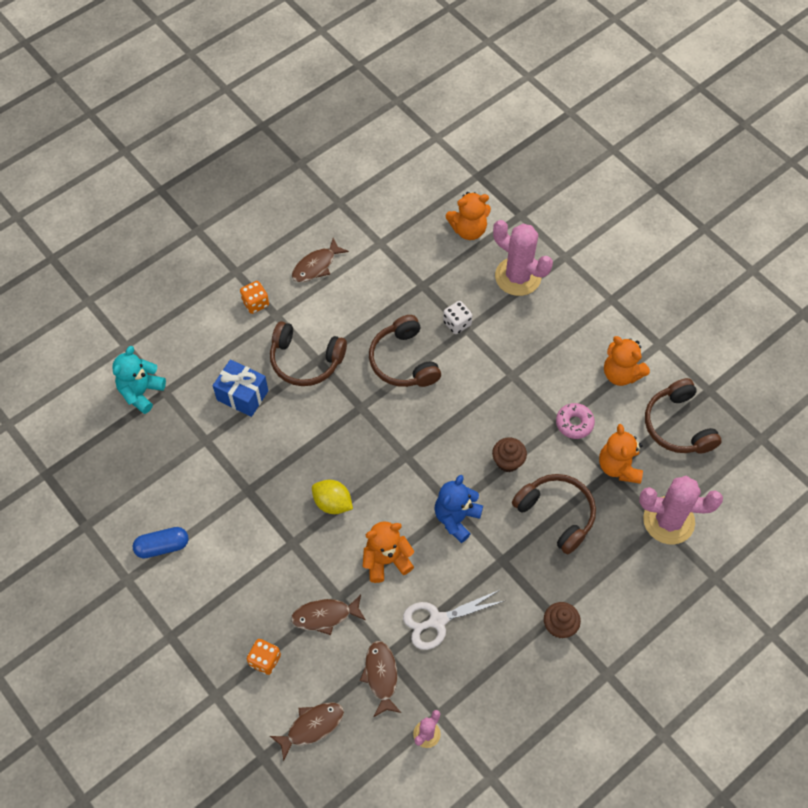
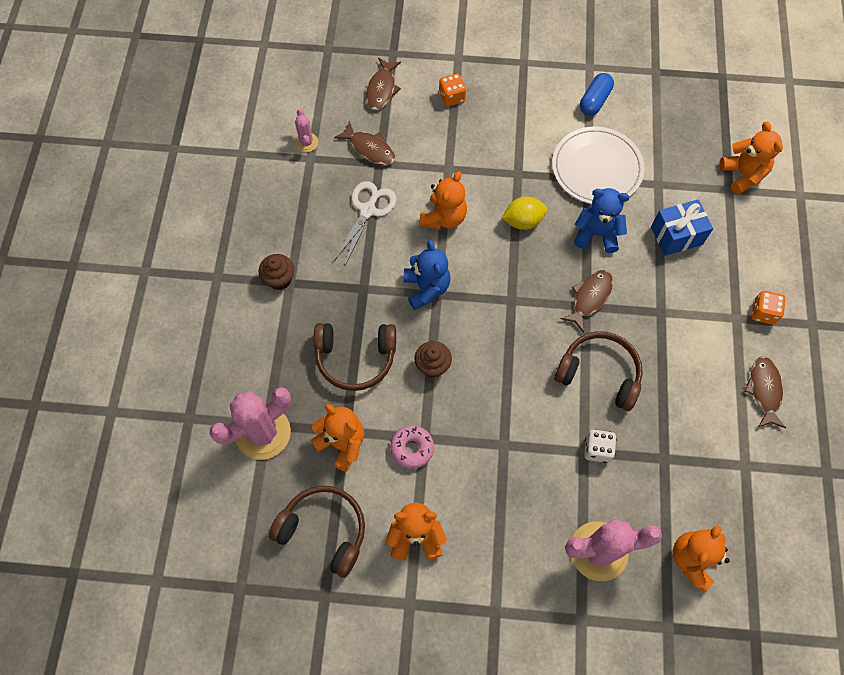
camera: 135 degrees right, 5 degrees up
(141, 392) = (743, 175): turquoise teddy bear -> orange teddy bear
(231, 492) = (597, 168): none -> white plate
(293, 446) = (596, 234): none -> blue teddy bear
(305, 360) = (669, 303): brown headphones -> none
(325, 616) = (444, 151): brown fish -> brown fish (589, 298)

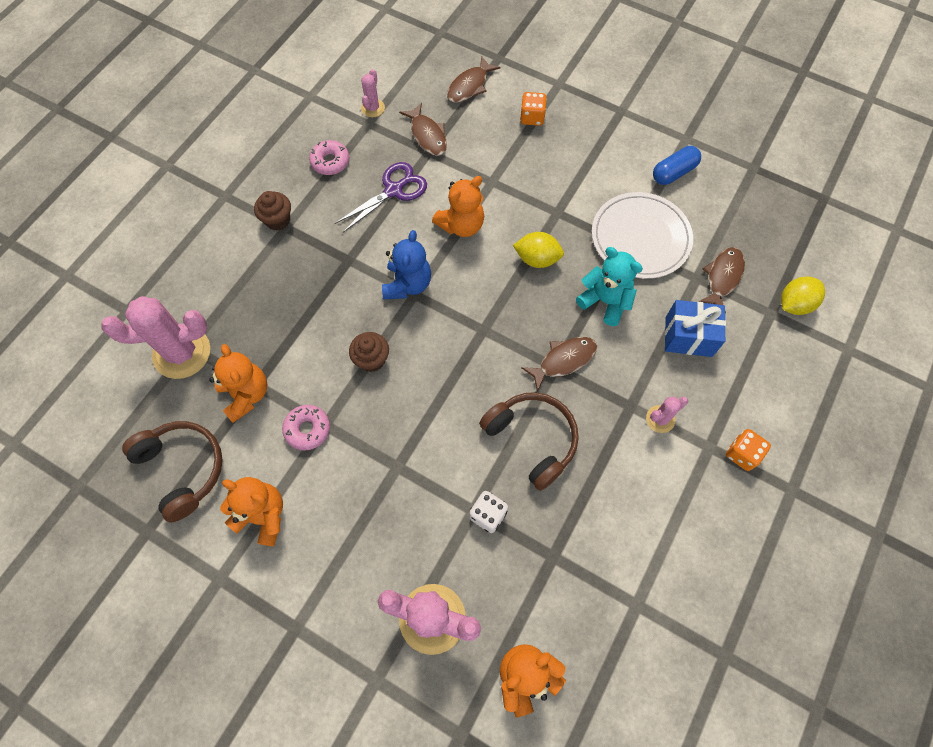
camera: 25 degrees right, 0 degrees up
(296, 207) = (330, 162): none -> pink donut
(355, 358) = (304, 321): brown headphones -> none
(368, 210) = (393, 190): white scissors -> purple scissors
(596, 234) = (605, 301): blue teddy bear -> turquoise teddy bear
(689, 312) = (660, 419): none -> pink cactus
(743, 175) = (794, 304): orange teddy bear -> yellow lemon
(764, 390) = (700, 535): brown fish -> brown fish (722, 277)

